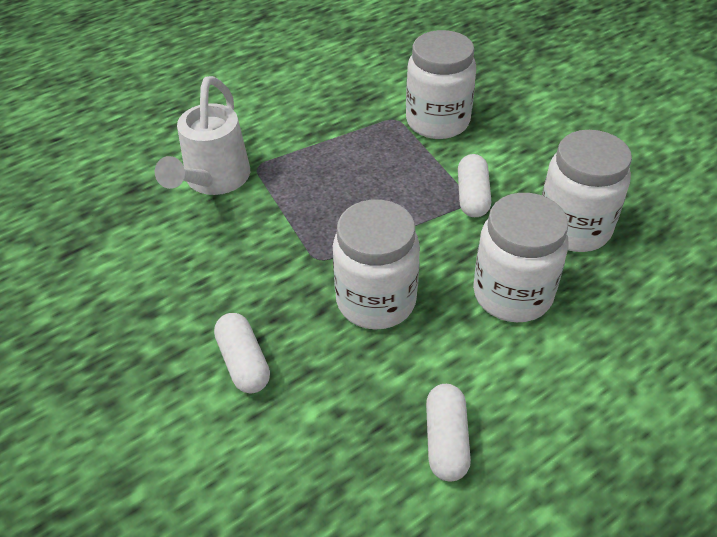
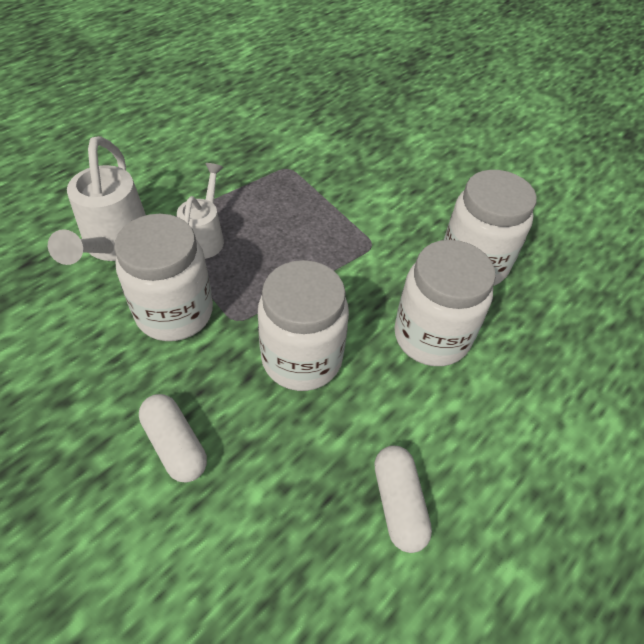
camera: 15 degrees left, 5 degrees up
(301, 179) = (205, 237): none -> white watering can
(437, 121) = (328, 168): white jar -> white jar (174, 313)
(472, 196) = (375, 240): white capsule -> none

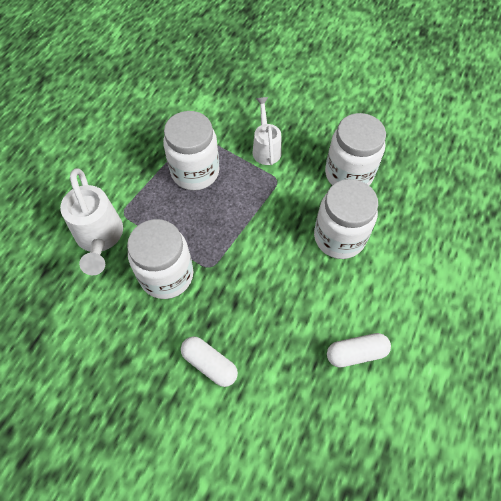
camera: 15 degrees left, 10 degrees up
(205, 237) = (160, 210): white watering can -> white watering can (266, 148)
(302, 359) = (263, 280): white jar -> white jar (195, 172)
(398, 503) = (356, 353): white capsule -> white capsule turned 75 degrees counterclockwise

